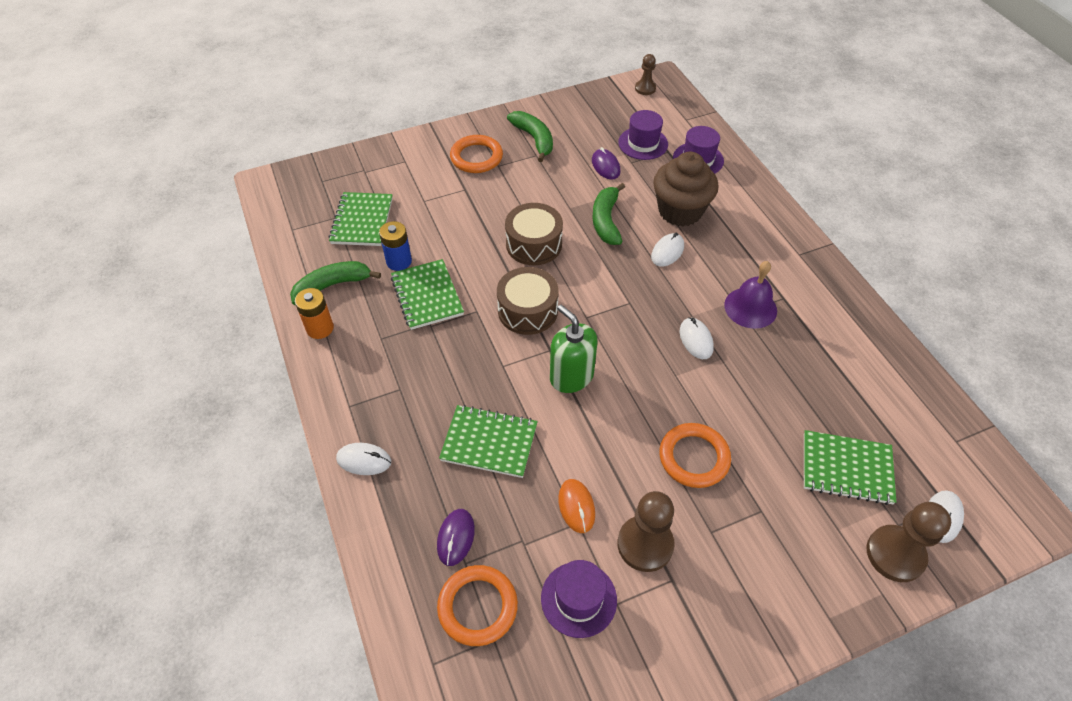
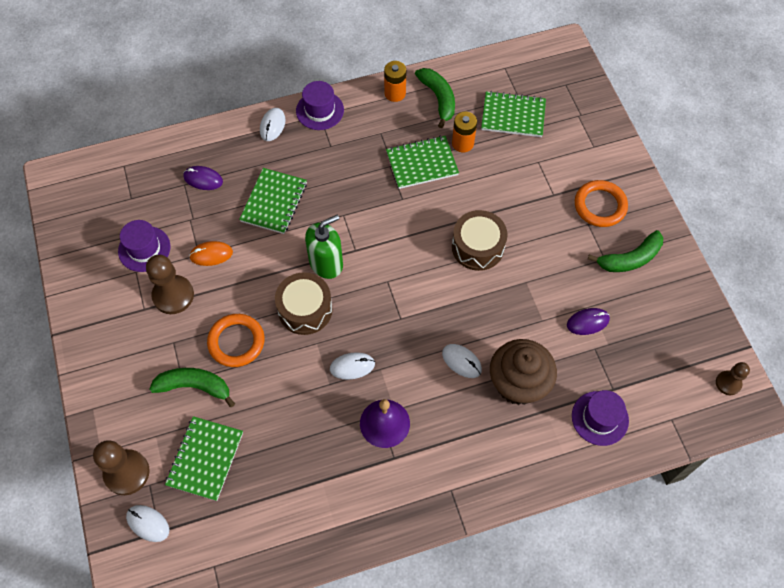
camera: 95 degrees right, 10 degrees up
(399, 261) = (462, 143): blue battery -> orange battery
(477, 607) = (153, 190): orange ring -> none
(527, 310) = (399, 236): brown drum -> brown drum (305, 309)
(606, 221) = (506, 312): green banana -> green banana (194, 386)
(643, 143) = (626, 365): purple hat -> purple hat (320, 110)

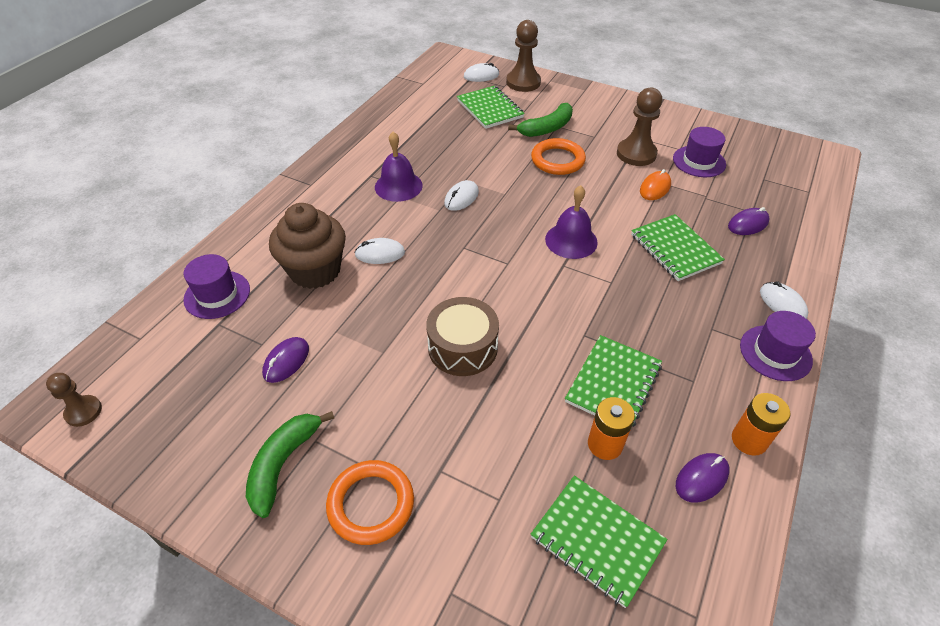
camera: 135 degrees right, 15 degrees down
(305, 309) = (541, 204): brown drum -> none
(326, 263) = (571, 240): green soap dispenser -> purple bell
(438, 99) = (701, 478): green banana -> purple mouse
(513, 116) = (596, 540): green notebook -> green notebook turned 75 degrees clockwise

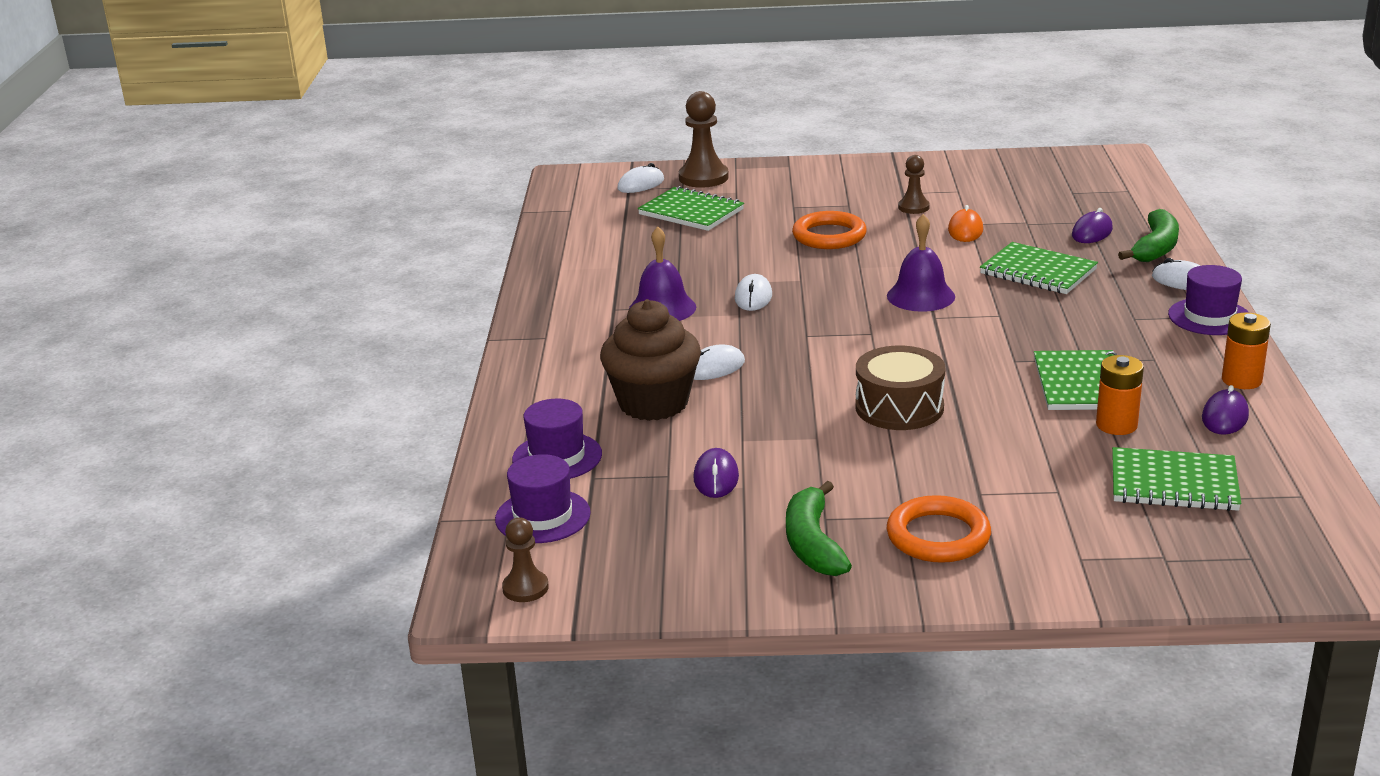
camera: 25 degrees left, 20 degrees down
(546, 128) = (783, 212): green banana -> green banana (1155, 248)
(636, 154) = (913, 207): brown pawn -> brown pawn, size x0.59
(699, 161) = (989, 196): purple hat -> purple hat (542, 516)

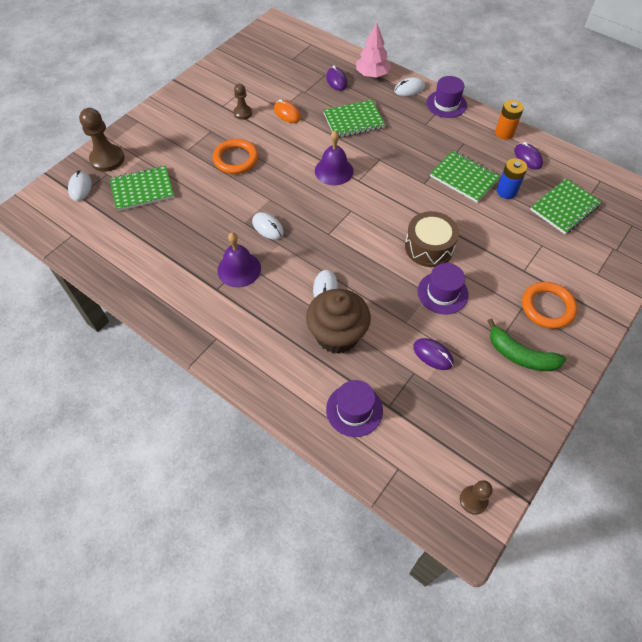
camera: 55 degrees left, 30 degrees up
(542, 516) = (409, 452): purple hat -> purple hat (442, 293)
(1116, 425) = (506, 191): orange battery -> blue battery
(1155, 248) = (372, 75): green banana -> pink tree

